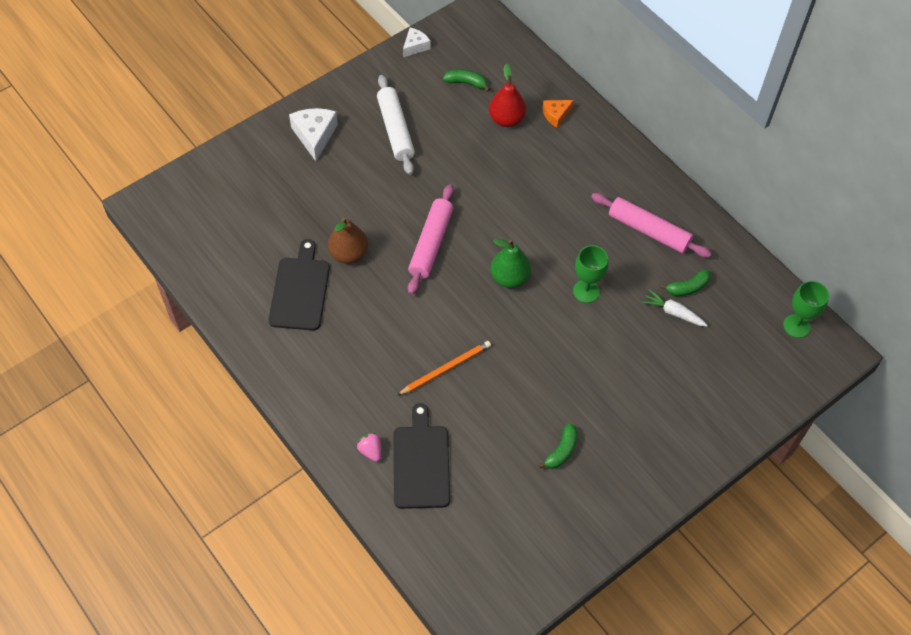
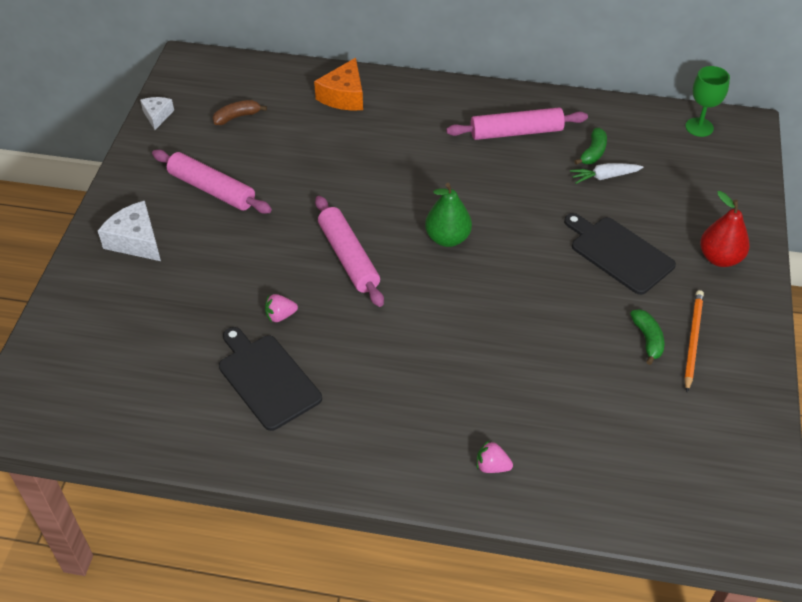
camera: 40 degrees left, 10 degrees down
(349, 254) = (280, 316): brown pear -> pink strawberry
(396, 130) = (212, 189): white rolling pin -> pink rolling pin
(421, 463) = (547, 441): black cutting board -> black cutting board (618, 253)
(446, 369) = (478, 347): orange pencil -> orange pencil (693, 340)
(466, 83) = (237, 117): green banana -> brown banana
(506, 119) = (305, 123): red pear -> red pear (720, 258)
(556, 115) = (344, 96): orange cheese -> orange cheese, size x1.63
(586, 291) = (521, 206): green goblet -> none

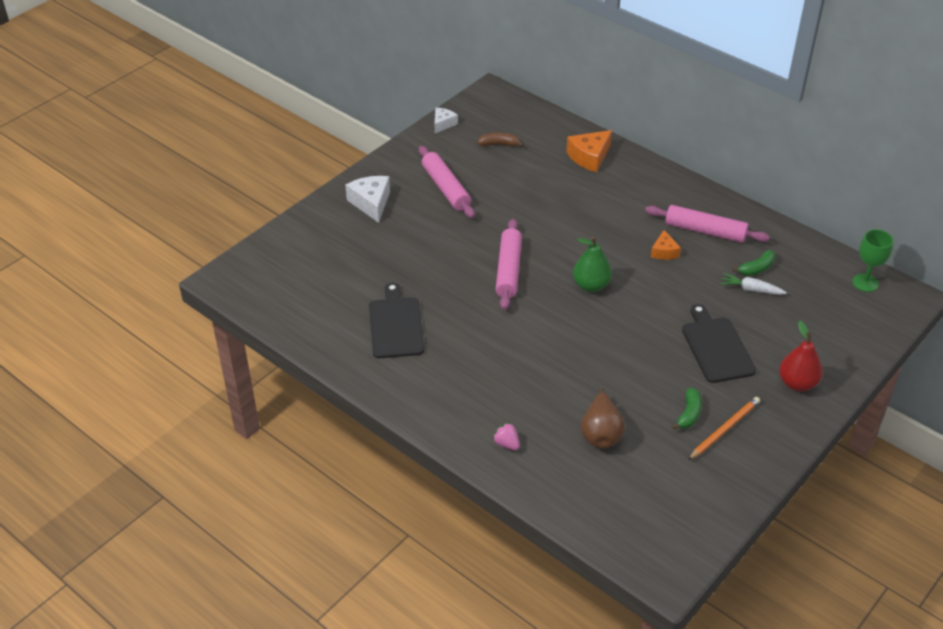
camera: 30 degrees right, 5 degrees down
(280, 316) = (433, 289): pink strawberry -> none
(493, 170) = (664, 252): none -> orange cheese
(579, 404) = (601, 433): none -> brown pear

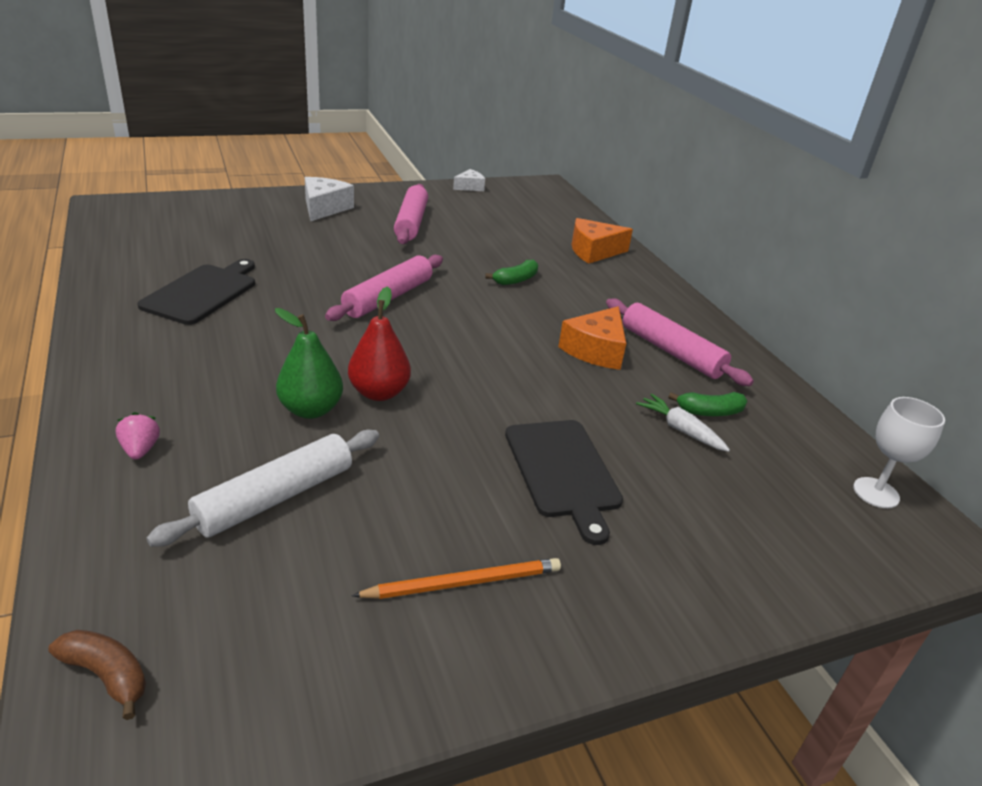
camera: 25 degrees right, 10 degrees down
(499, 144) = (507, 214): brown banana -> brown banana (106, 675)
(591, 285) = (466, 344): green pear -> green pear (311, 410)
(601, 433) = (275, 497): brown pear -> white rolling pin
(664, 252) = (595, 350): orange cheese -> orange cheese, size x1.63
(689, 414) = (431, 534): green banana -> green banana (516, 280)
(716, 347) = (563, 471): black cutting board -> black cutting board turned 150 degrees clockwise
(797, 383) = (651, 575): red pear -> red pear (379, 393)
(865, 283) = (876, 493): green goblet -> white goblet

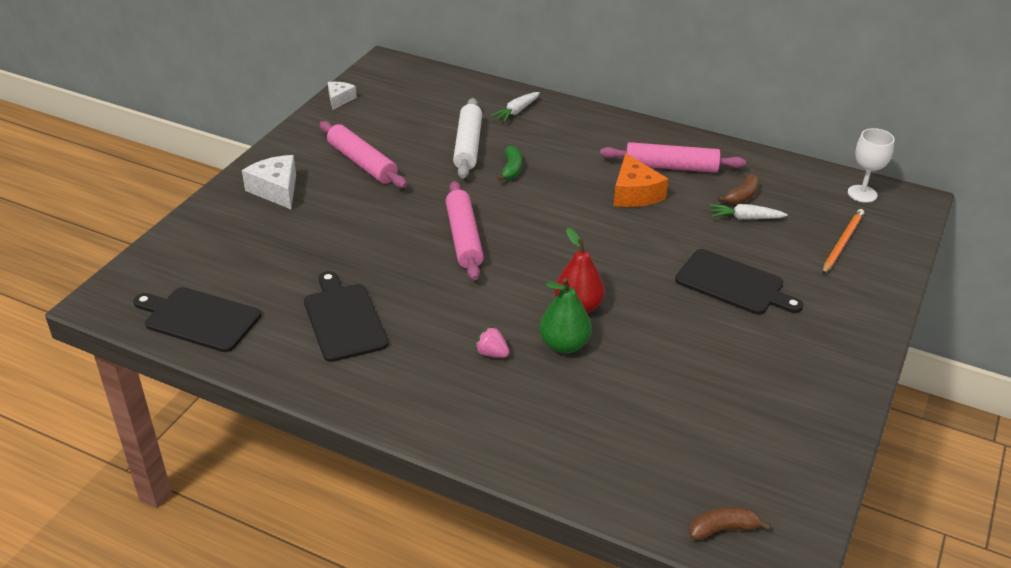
camera: 40 degrees left, 5 degrees up
(129, 241) = (199, 319): none -> black cutting board
(140, 450) = (527, 437): pink strawberry -> pink strawberry (492, 353)
(275, 497) = (638, 403): white rolling pin -> white rolling pin (467, 146)
(464, 583) = (781, 372): orange pencil -> orange pencil (842, 243)
(593, 251) = (516, 112): orange cheese -> white carrot
(710, 412) = (742, 196): green banana -> brown banana

